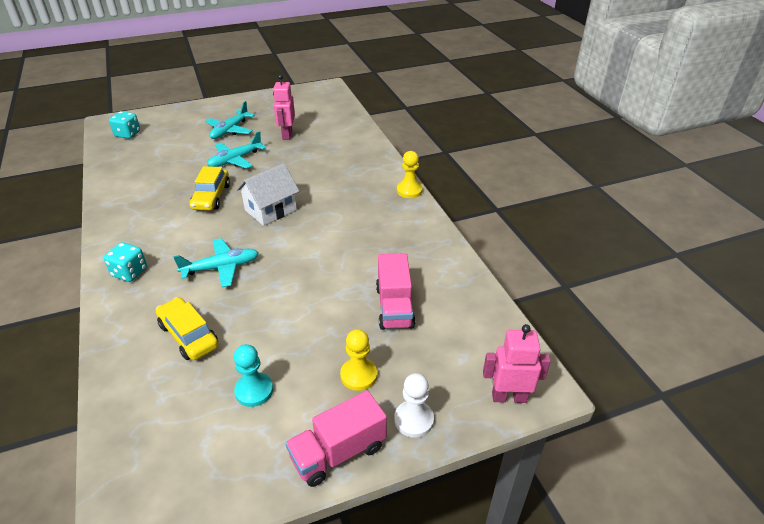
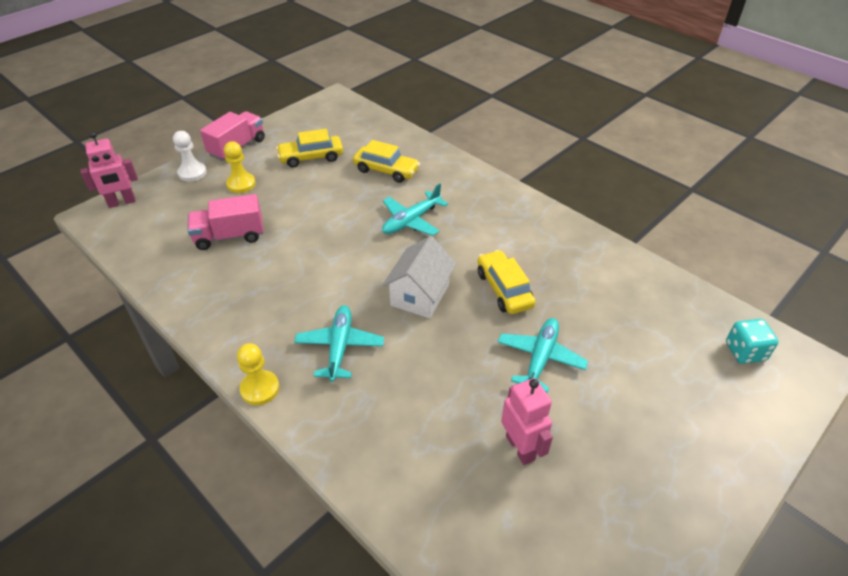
camera: 155 degrees right, 5 degrees up
(130, 272) = (485, 194): turquoise dice -> none
(230, 130) = (619, 422): turquoise plane -> turquoise plane (340, 347)
(254, 390) = (311, 157): turquoise pawn -> yellow car
(394, 307) = (229, 236): pink truck -> pink truck turned 75 degrees counterclockwise

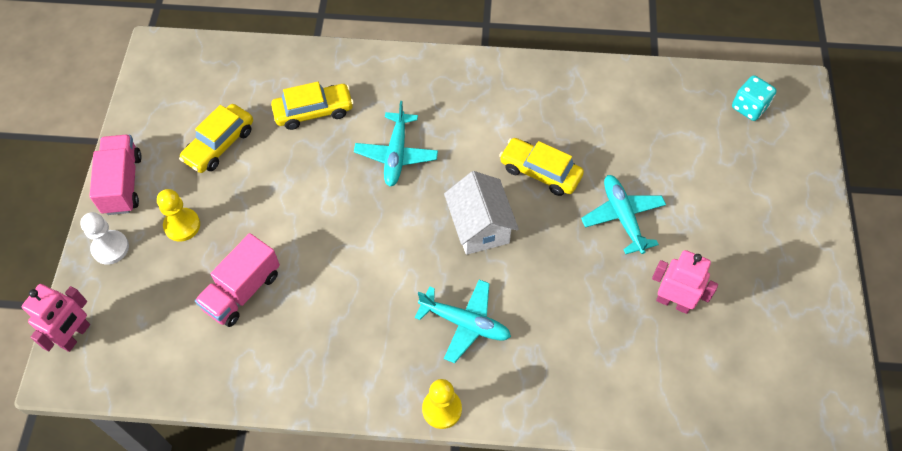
camera: 40 degrees left, 15 degrees up
(340, 347) = (465, 323): turquoise plane -> turquoise plane turned 150 degrees clockwise

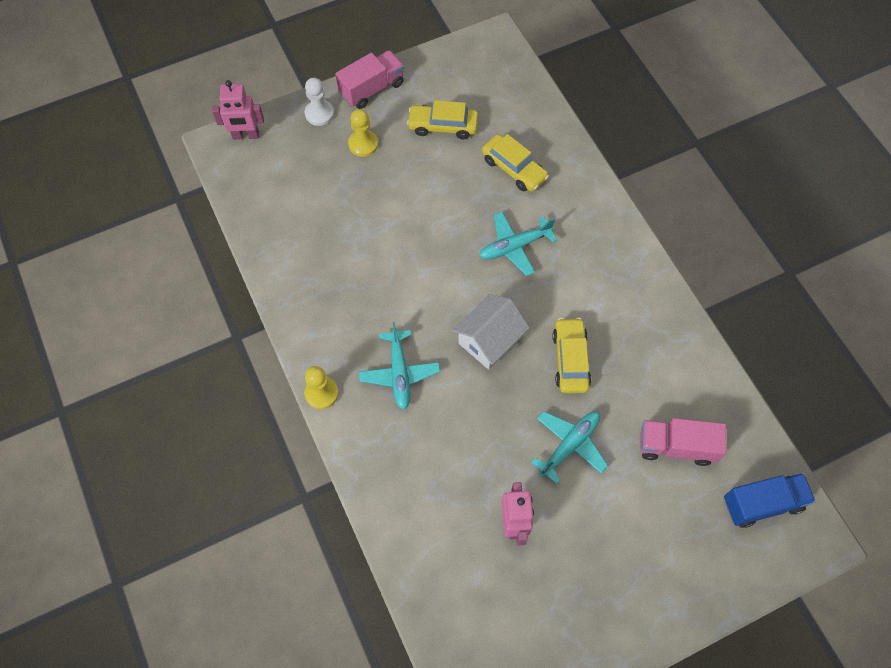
camera: 60 degrees right, 5 degrees up
(242, 291) = (336, 212): pink truck -> pink truck (676, 446)
(749, 107) = (762, 503): turquoise dice -> blue truck

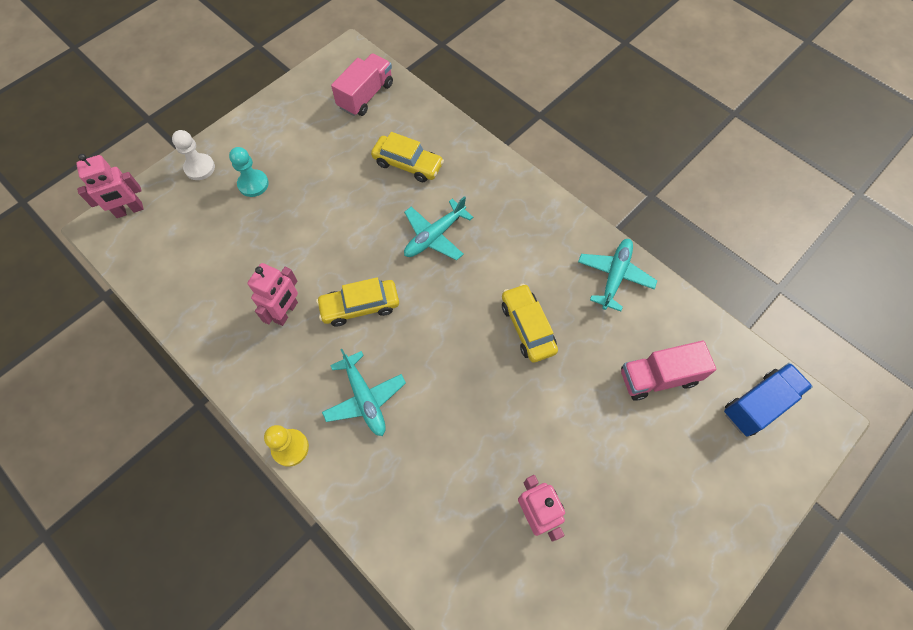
camera: 20 degrees left, 0 degrees up
(355, 273) = (286, 312): none -> pink robot
(363, 144) = (253, 184): yellow pawn -> turquoise pawn
(372, 89) = (245, 130): pink truck -> pink truck (365, 96)
(443, 126) = (326, 145): yellow car -> yellow car (360, 306)
(489, 340) = (443, 334): white house -> none
(570, 445) = (559, 412): turquoise plane -> turquoise plane (614, 276)

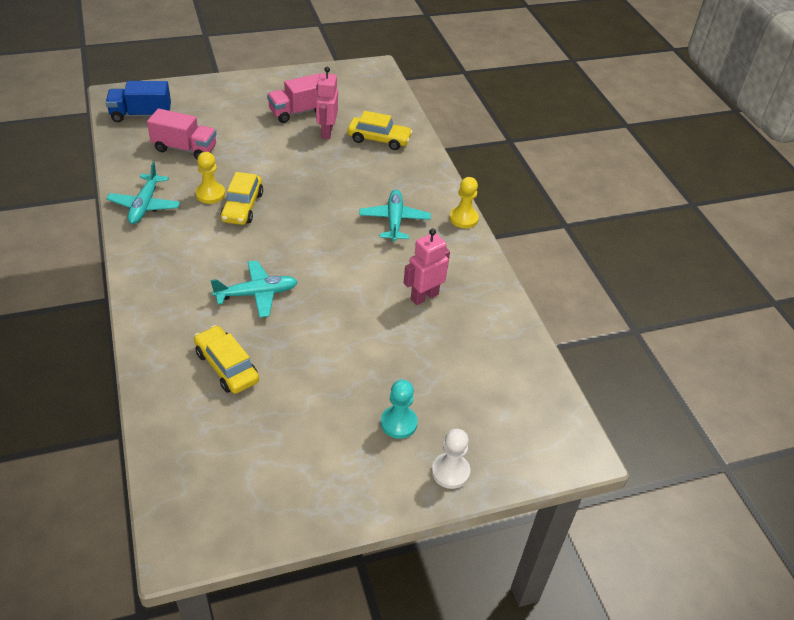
camera: 155 degrees left, 20 degrees down
(129, 210) = (545, 458): pink robot -> none
(360, 306) = (360, 273): yellow car -> yellow car (379, 139)
(365, 96) = (206, 470): pink truck -> pink truck (299, 112)
(571, 326) = (210, 194): none -> yellow pawn
(614, 276) = (145, 205): turquoise plane -> turquoise plane turned 45 degrees counterclockwise

